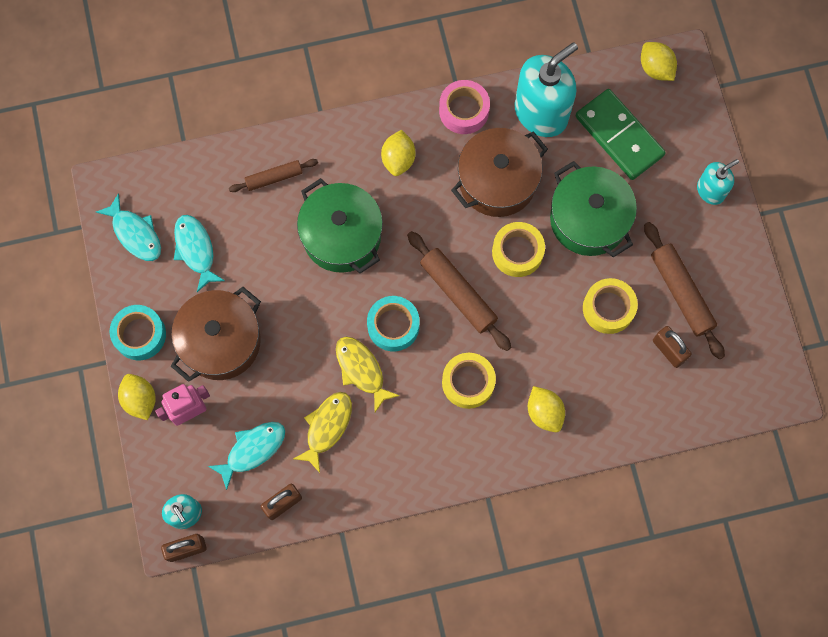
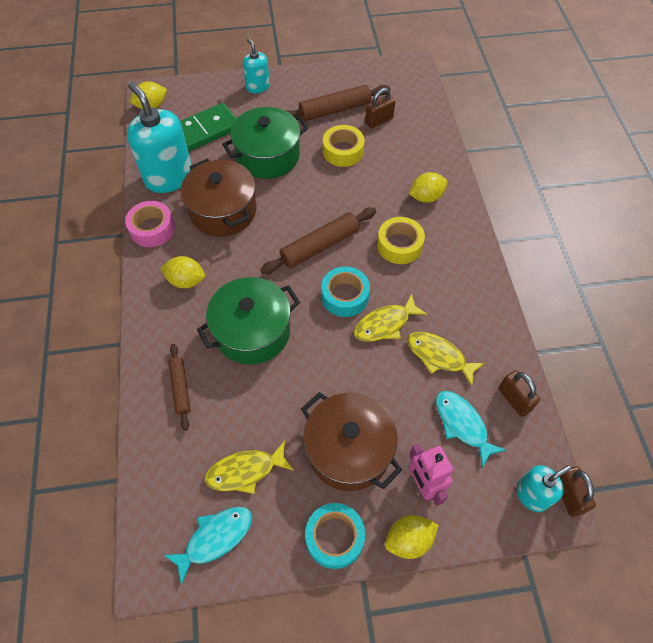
camera: 85 degrees left, 15 degrees down
(196, 250) = (245, 471): turquoise fish -> yellow fish
(517, 252) = (288, 203): yellow tape -> none

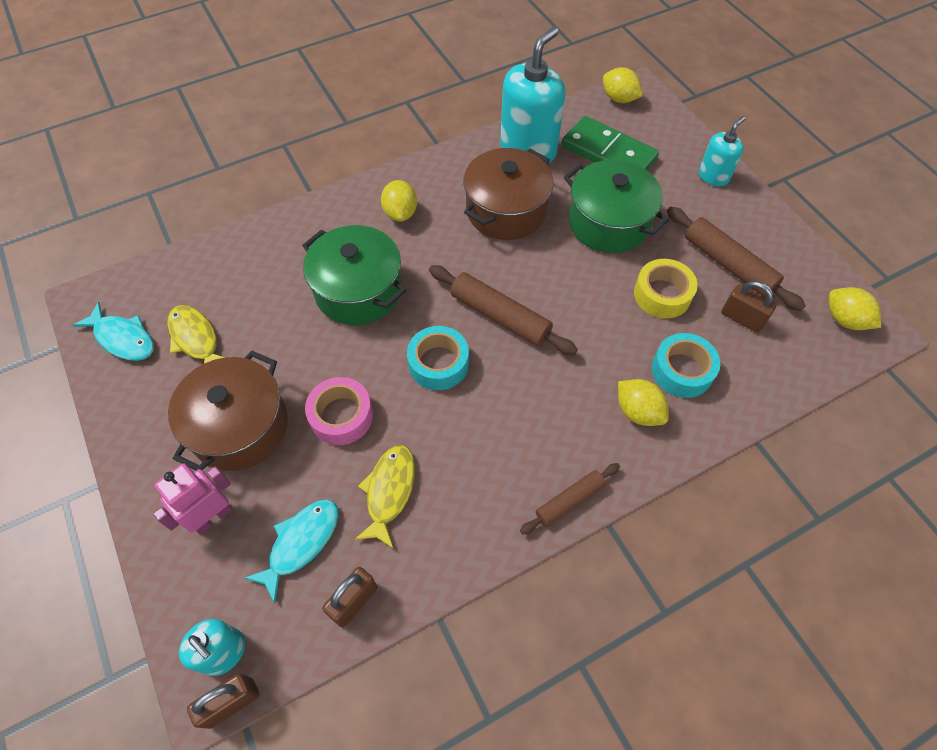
camera: 70 degrees right, 0 degrees up
(152, 229) = (453, 162): pink tape -> pink tape (341, 416)
(180, 388) = (273, 255): brown rolling pin -> brown rolling pin (569, 501)
(334, 537) = (138, 442): turquoise tape -> turquoise tape (682, 371)
(385, 324) = (415, 418): yellow fish -> none
(399, 245) = (541, 401): yellow tape -> none
(409, 540) = (145, 518): yellow lemon -> yellow lemon (844, 320)

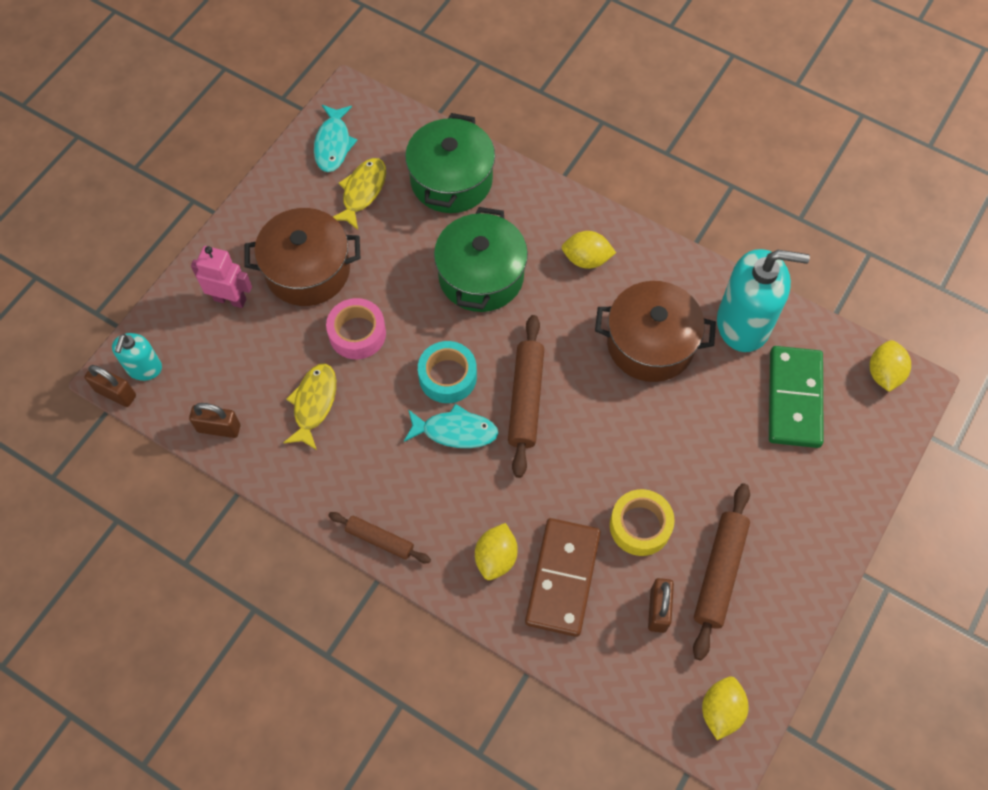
camera: 60 degrees right, 5 degrees up
(301, 543) = (242, 368): turquoise fish -> turquoise fish (455, 431)
(389, 492) = (314, 404): yellow fish -> yellow fish turned 60 degrees counterclockwise
(400, 213) = (586, 259): yellow lemon -> yellow lemon turned 45 degrees clockwise
(608, 223) = (698, 440): green pot -> green pot (451, 180)
(682, 371) = (562, 578): turquoise tape -> brown domino
(713, 176) = (834, 514): turquoise soap dispenser -> none

